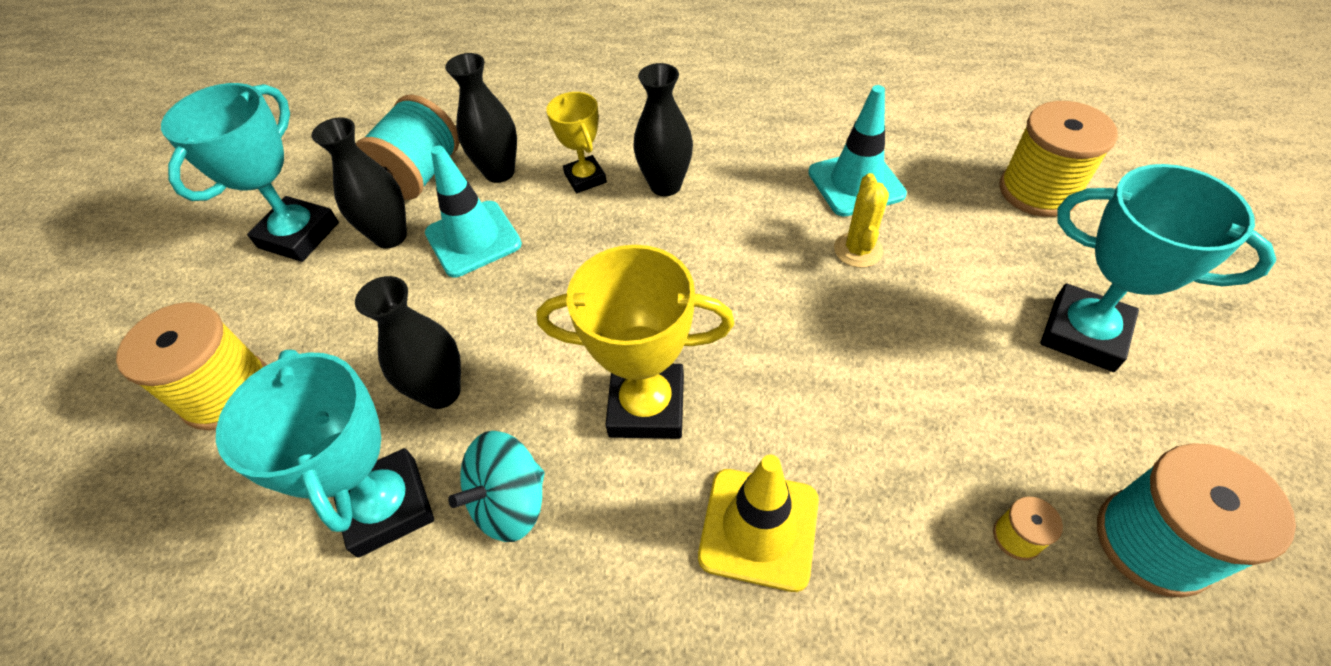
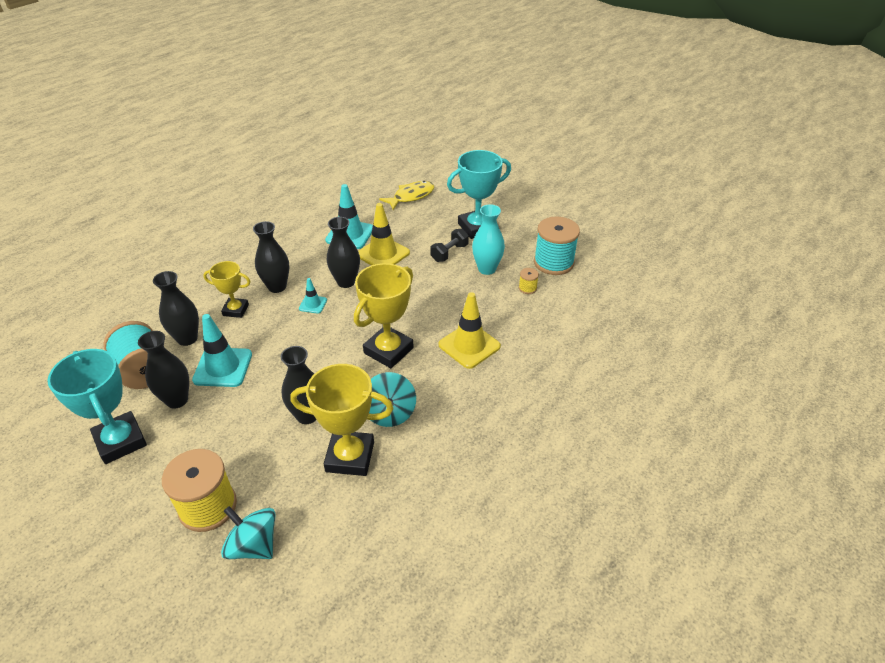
camera: 60 degrees left, 10 degrees down
(175, 492) = (253, 545): none -> turquoise spinning top
(387, 506) = (350, 457): turquoise trophy -> yellow trophy
(666, 245) = (313, 304): none -> turquoise traffic cone
(749, 249) = (346, 282): none -> black vase
(858, 250) = (383, 254): yellow cactus -> yellow traffic cone
(964, 336) = (449, 253): none -> black dumbbell
(990, 424) = (487, 269): none -> turquoise vase
(1038, 191) = (411, 196): yellow spool -> yellow fish

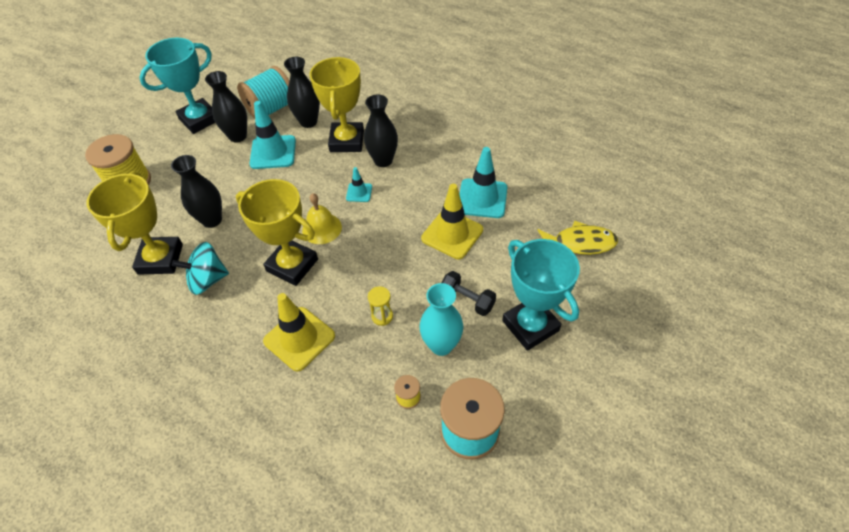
camera: 85 degrees right, 10 degrees up
(235, 310) = (347, 141): yellow trophy -> yellow trophy, size x1.67
(253, 545) = (88, 217): turquoise spinning top -> none
(346, 282) = (397, 211): black vase -> none
(349, 330) = (322, 228): none -> yellow bell
(411, 196) = (580, 243): yellow fish -> yellow fish turned 45 degrees counterclockwise
(456, 297) = (382, 316): none -> yellow hourglass

